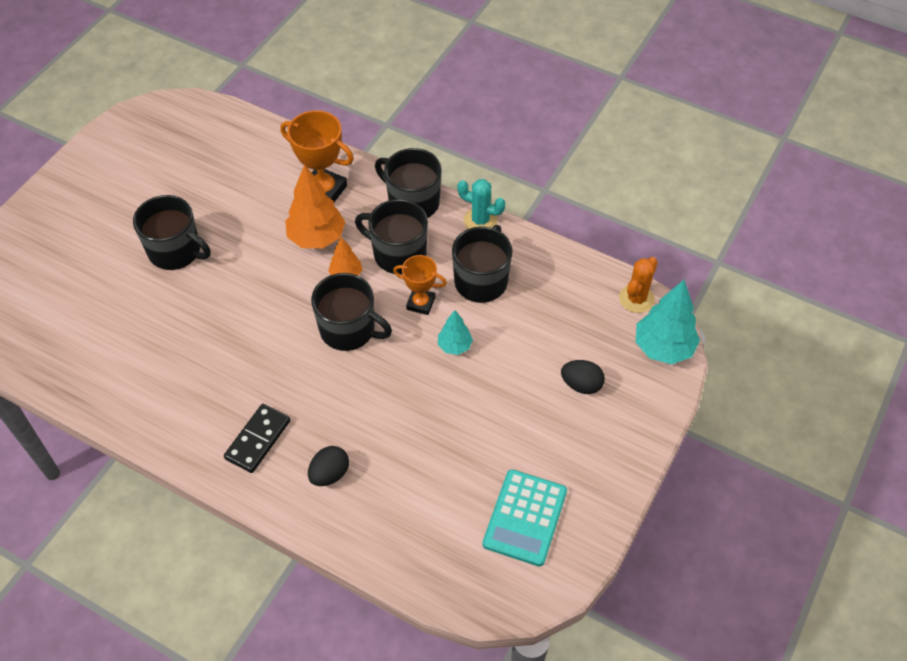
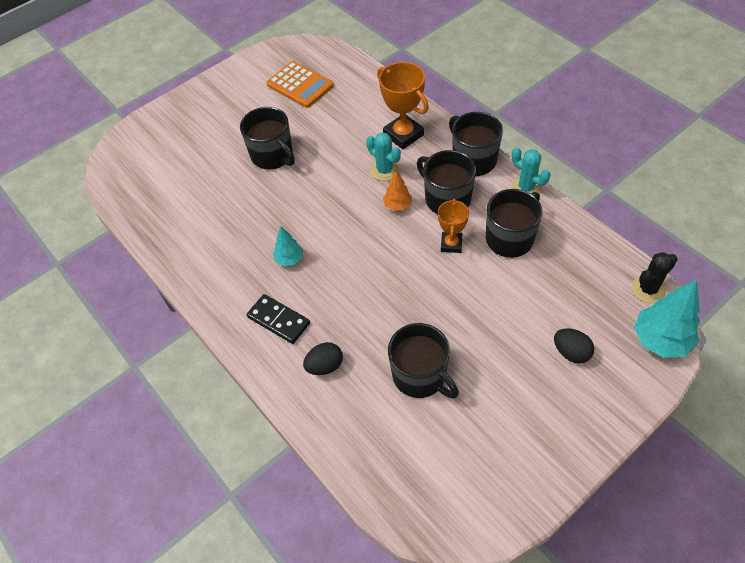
camera: 25 degrees right, 0 degrees up
(176, 157) = (300, 85): none -> orange calculator
(258, 440) = (278, 320): black domino -> black domino turned 75 degrees clockwise
(316, 238) = (384, 170): orange tree -> turquoise cactus
(348, 330) = (383, 250): black mug -> black mug (420, 375)
(420, 303) = (451, 244): orange trophy -> orange trophy turned 60 degrees clockwise
(454, 346) = (468, 287): turquoise tree -> turquoise tree (289, 259)
(525, 518) = (479, 457): turquoise calculator -> none
(636, 299) = (648, 289): orange cactus -> black cactus

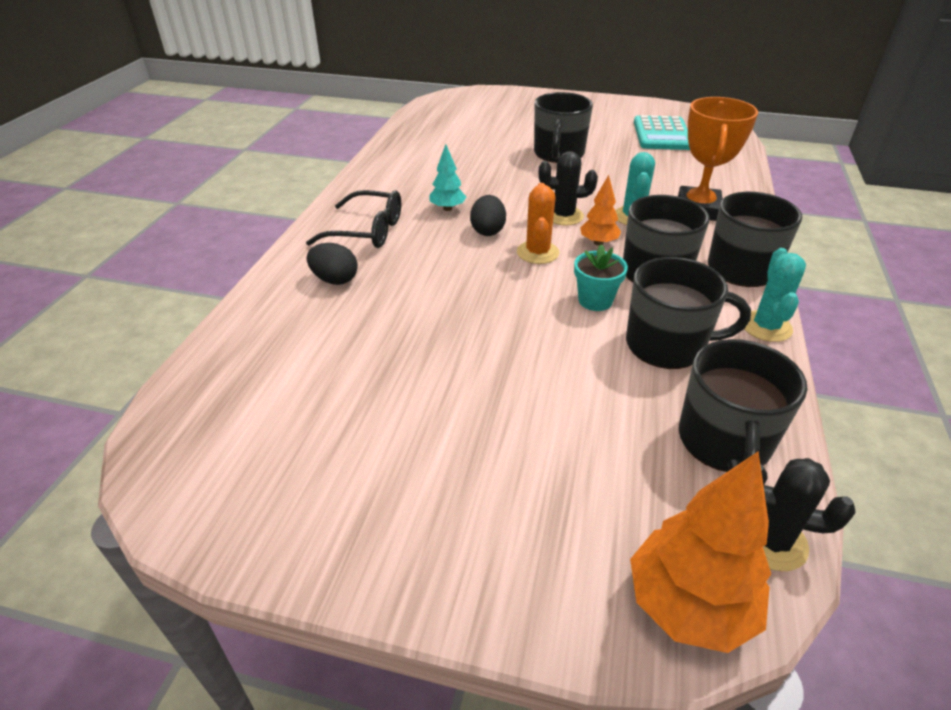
camera: 50 degrees right, 15 degrees down
(278, 320) = (367, 231): black domino -> black glasses
(300, 85) = (662, 134): orange calculator -> turquoise calculator
(354, 203) = (563, 216): none -> black cactus
(383, 241) = (537, 252): none -> orange cactus
(420, 375) = (379, 352): black mug -> black mug (724, 442)
(451, 244) = (595, 300): orange trophy -> turquoise flower pot
(571, 352) = (546, 487): black egg -> black egg (488, 231)
(660, 340) = (688, 605): turquoise tree -> orange tree

